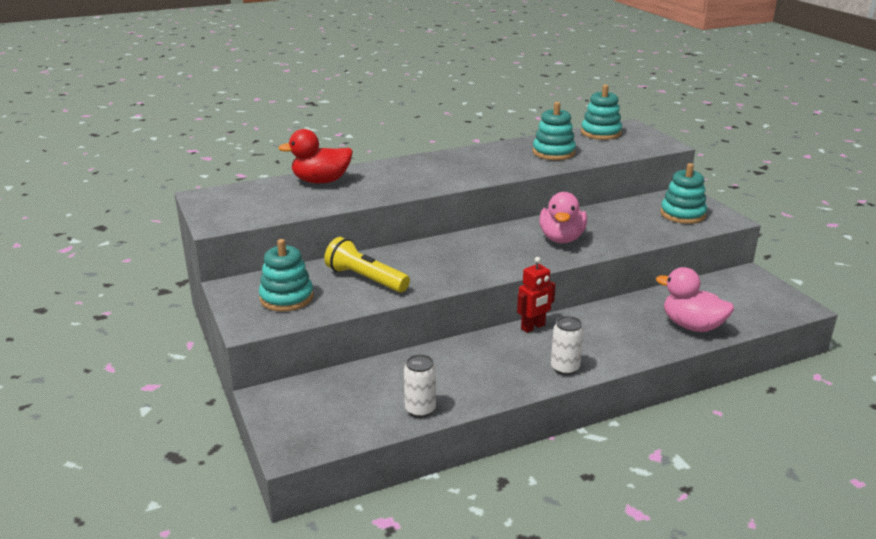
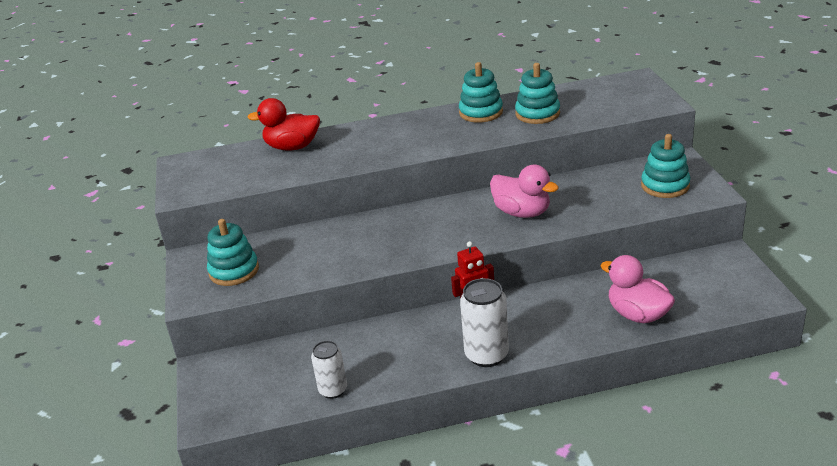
camera: 15 degrees right, 5 degrees up
(365, 279) = (312, 253): yellow flashlight -> none
(561, 238) = (522, 212): pink duck -> pink duck turned 75 degrees counterclockwise
(565, 368) = (486, 355): white can -> white can, size x1.54
(600, 133) = (600, 87): turquoise stacking toy -> turquoise stacking toy (481, 112)

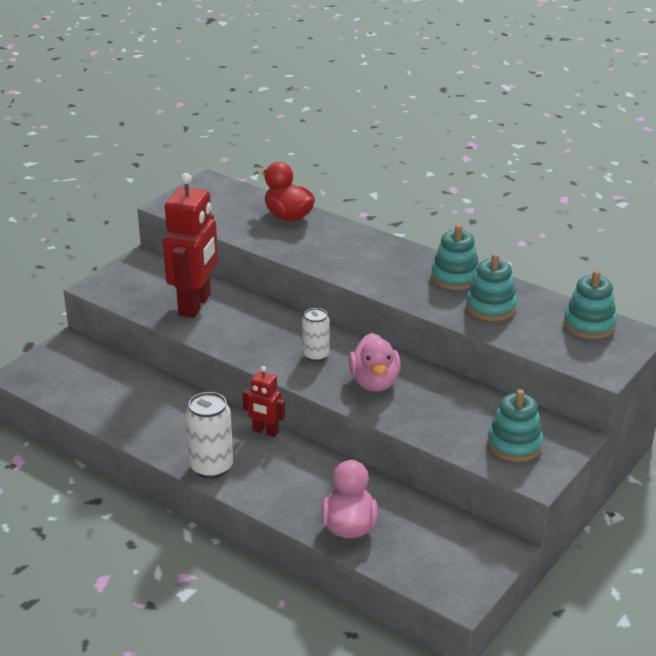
camera: 45 degrees right, 0 degrees up
(234, 271) = (145, 286): turquoise stacking toy -> turquoise stacking toy (589, 325)
(302, 256) = (195, 305): none -> red robot
(333, 390) = (100, 413): white can -> white can (316, 355)

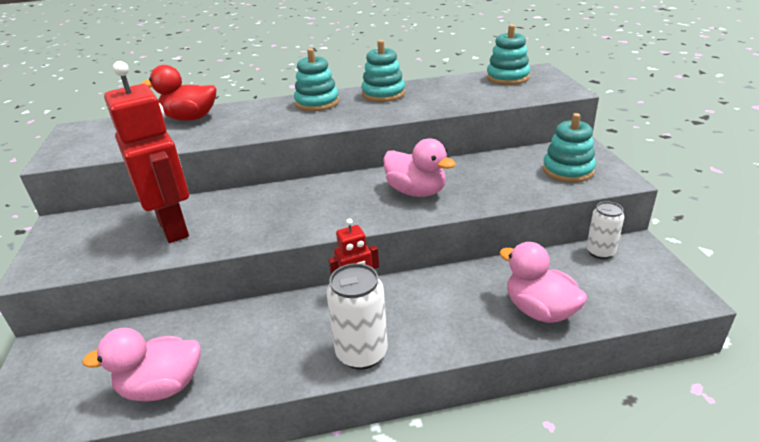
camera: 45 degrees left, 0 degrees up
(98, 407) = (162, 387): none -> pink duck
(316, 355) = (342, 201): white can -> white can (600, 252)
(491, 307) = (439, 96): turquoise stacking toy -> turquoise stacking toy (317, 103)

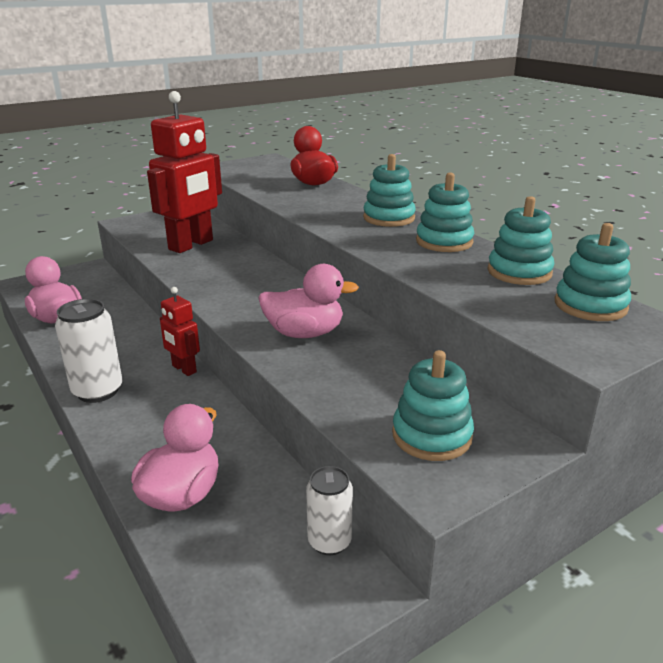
camera: 65 degrees right, 5 degrees down
(416, 192) = (304, 333): pink duck -> pink duck turned 105 degrees counterclockwise
(451, 84) = (519, 272): none -> turquoise stacking toy

